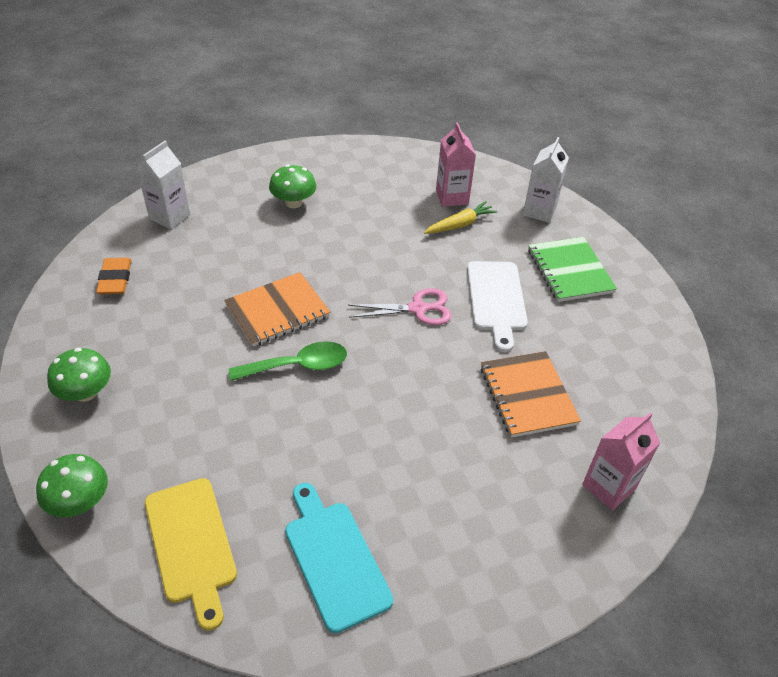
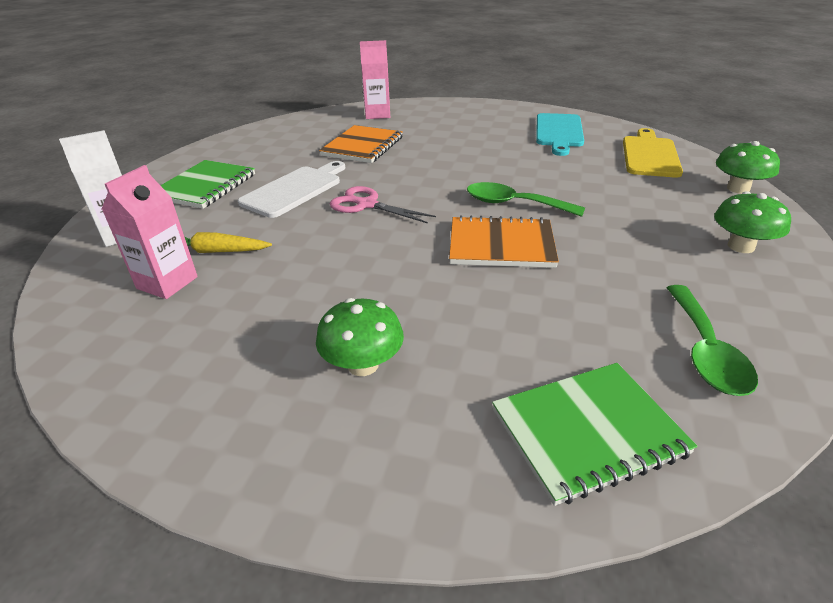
camera: 140 degrees left, 10 degrees down
(115, 279) = (705, 351): orange eraser -> green spoon
(169, 216) = (588, 432): white carton -> green notebook

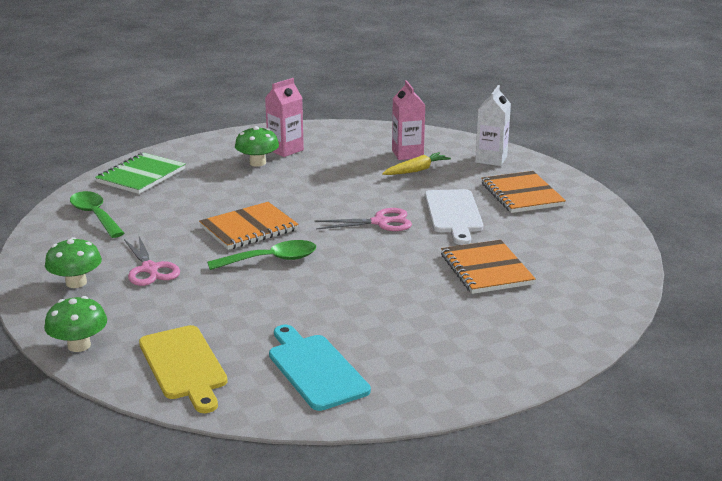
camera: 140 degrees right, 10 degrees down
(205, 186) = (522, 194): green notebook -> orange notebook
(377, 114) = (564, 319): pink carton -> pink carton (285, 150)
(647, 235) = (150, 269): none -> pink scissors

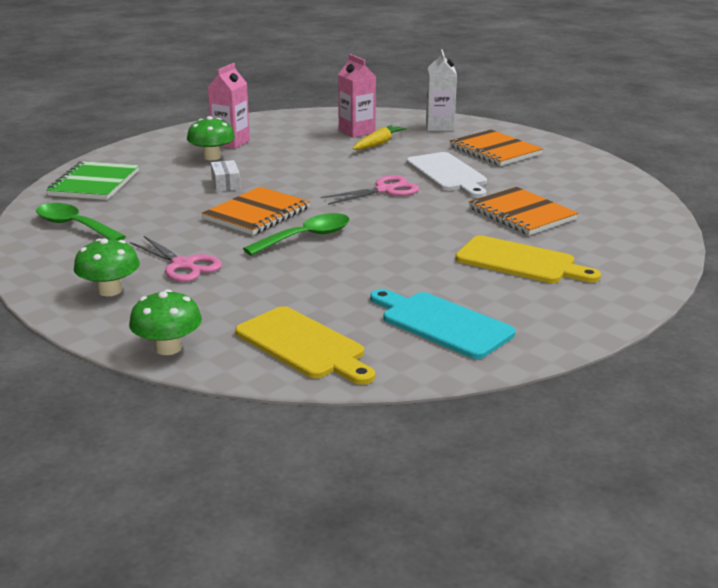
camera: 20 degrees left, 0 degrees up
(247, 193) = (226, 184): none -> white box
(440, 320) = (520, 262): none -> yellow cutting board

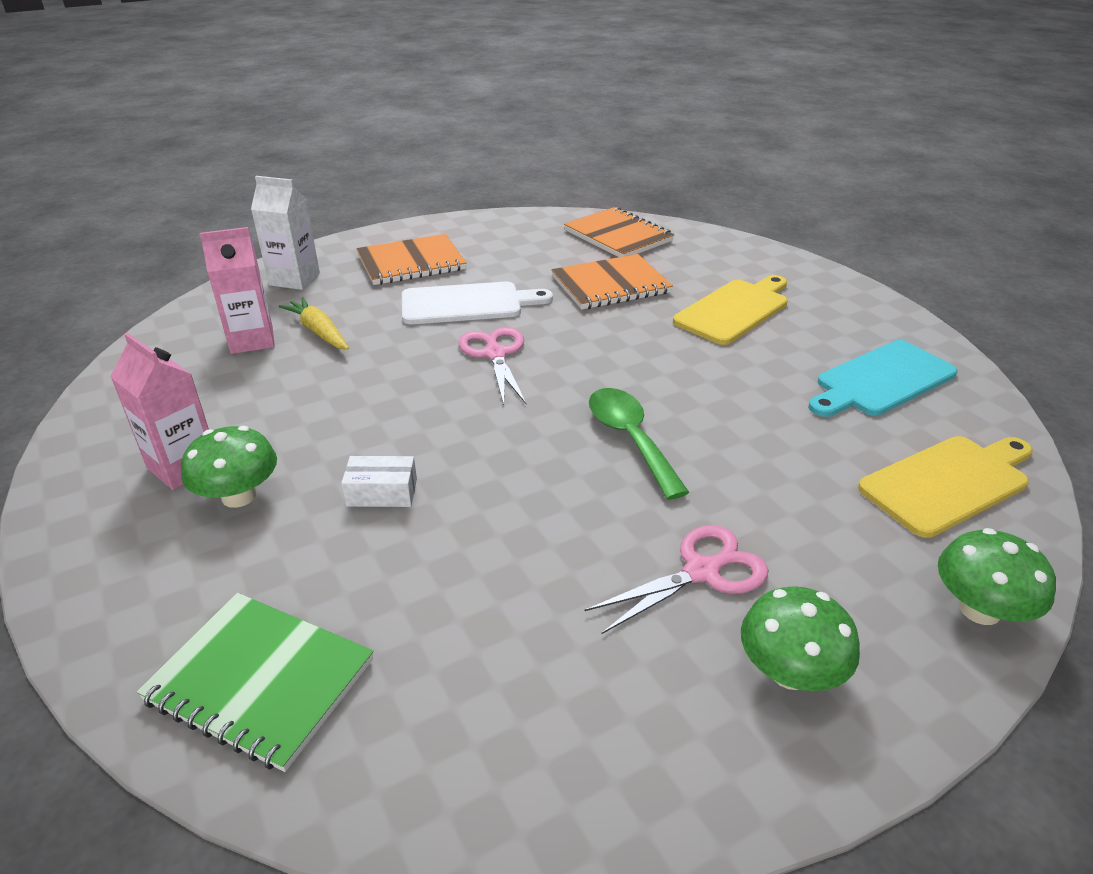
camera: 75 degrees left, 10 degrees up
(74, 226) = (484, 722): green spoon -> none
(257, 214) = (527, 473): orange notebook -> orange notebook (618, 236)

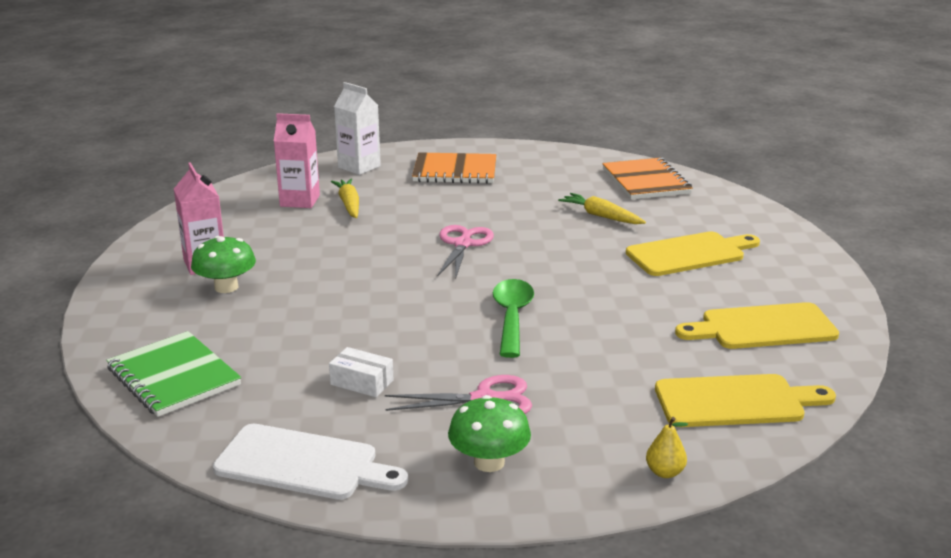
camera: 25 degrees right, 10 degrees down
(382, 492) = (314, 306): white box -> white box (362, 382)
(467, 304) = (473, 207): white cutting board -> white cutting board (303, 464)
(610, 285) = (601, 216): orange notebook -> yellow carrot
(881, 380) = (762, 327): turquoise cutting board -> yellow cutting board
(979, 609) = (664, 472): green mushroom -> yellow pear

